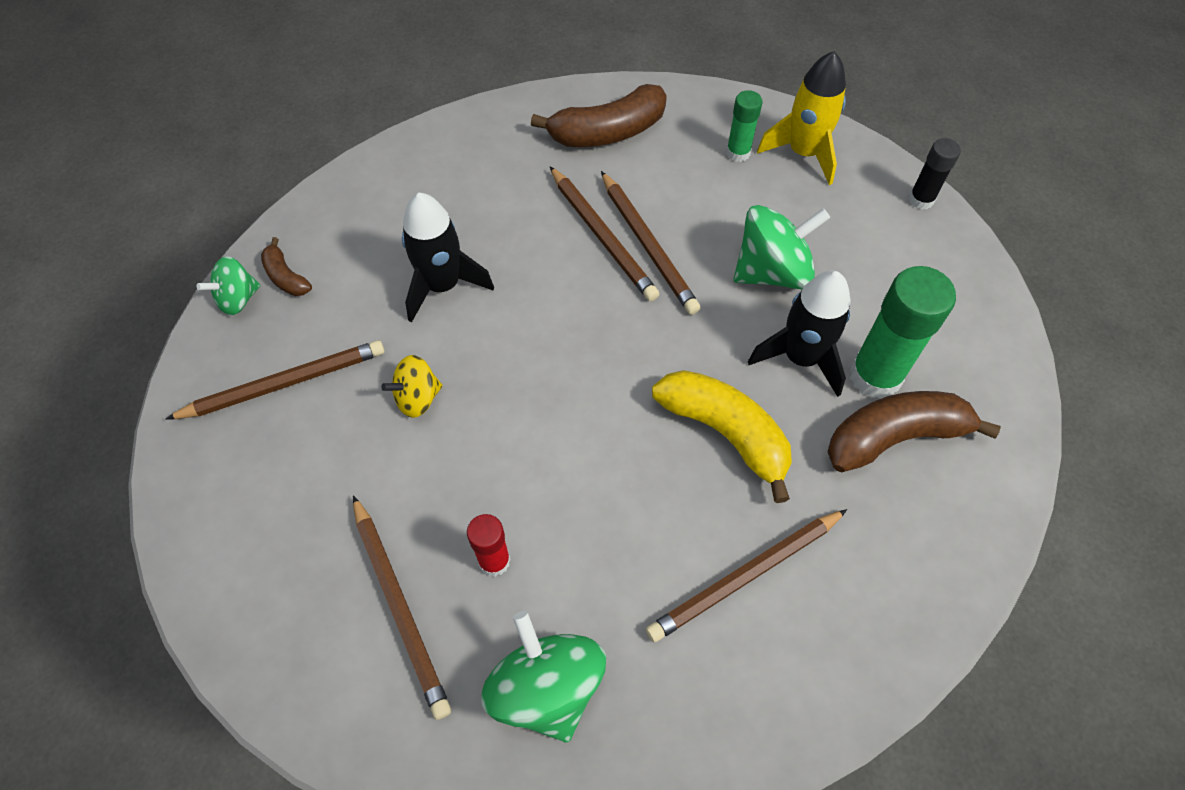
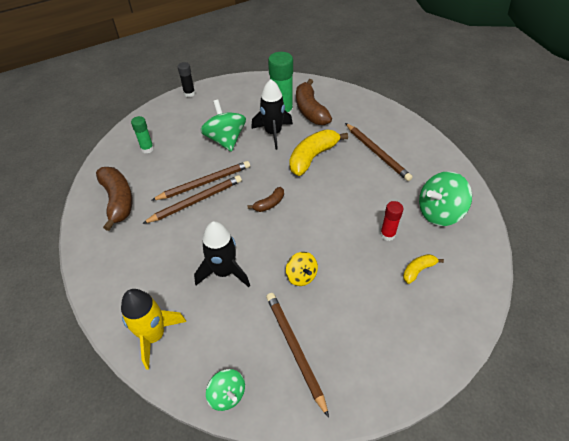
camera: 90 degrees left, 10 degrees down
(286, 277) = (210, 365): brown banana -> brown banana (269, 204)
(399, 606) = (418, 270): brown pencil -> yellow banana
(803, 153) = (153, 126): yellow rocket -> yellow rocket (154, 335)

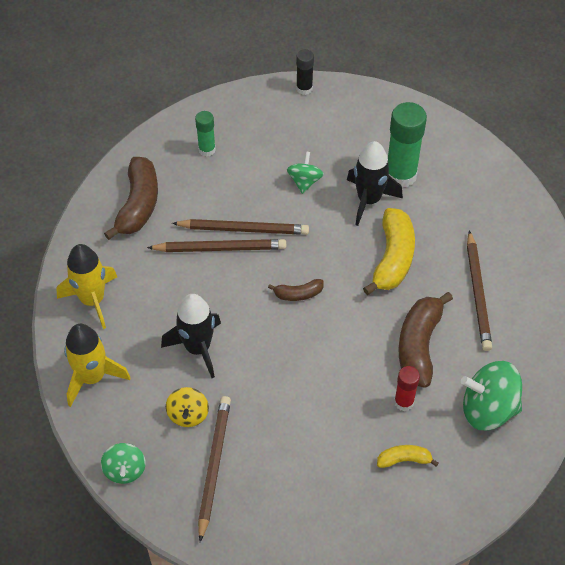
camera: 30 degrees right, 5 degrees up
(120, 279) = (92, 300): none -> yellow rocket
(225, 140) = (304, 181): green spinning top -> green spinning top, size x0.58
(301, 276) = (273, 396): yellow spinning top -> yellow spinning top (188, 415)
(310, 110) = (440, 188): brown banana -> brown banana (419, 345)
(312, 157) = (392, 258): yellow banana -> yellow banana turned 120 degrees clockwise

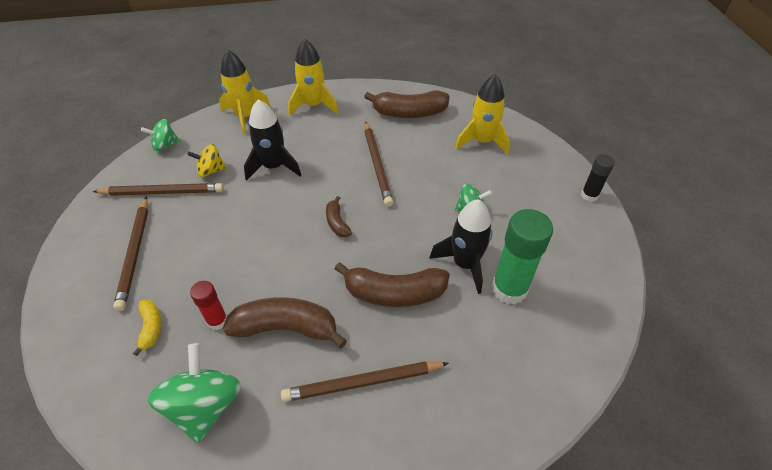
camera: 80 degrees right, 5 degrees down
(207, 150) = (482, 141): green glue stick -> yellow rocket
(243, 229) = (401, 176): brown pencil -> brown pencil (135, 253)
(392, 258) = (394, 293): yellow banana -> brown banana

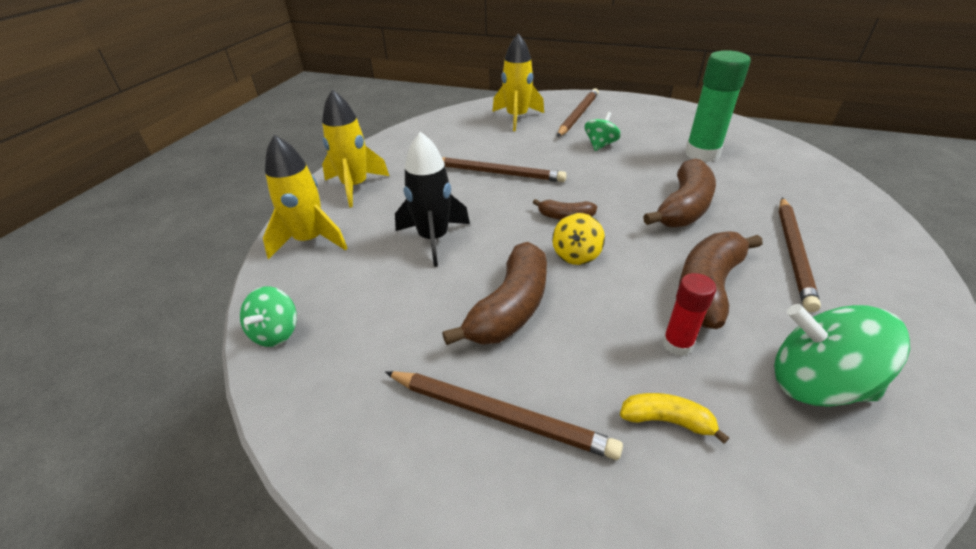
camera: 60 degrees left, 10 degrees down
(162, 192) = (385, 356): brown pencil -> brown pencil (578, 115)
(211, 170) = (387, 294): yellow spinning top -> yellow spinning top (576, 255)
(409, 113) = (438, 138): brown banana -> brown banana (510, 308)
(465, 264) = (664, 164): black rocket -> none
(589, 195) = (617, 98): black glue stick -> none

